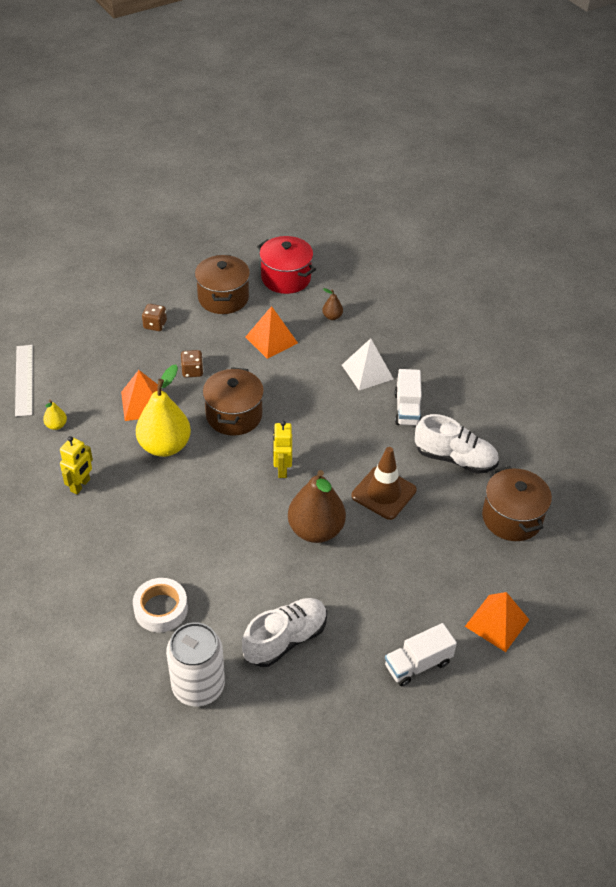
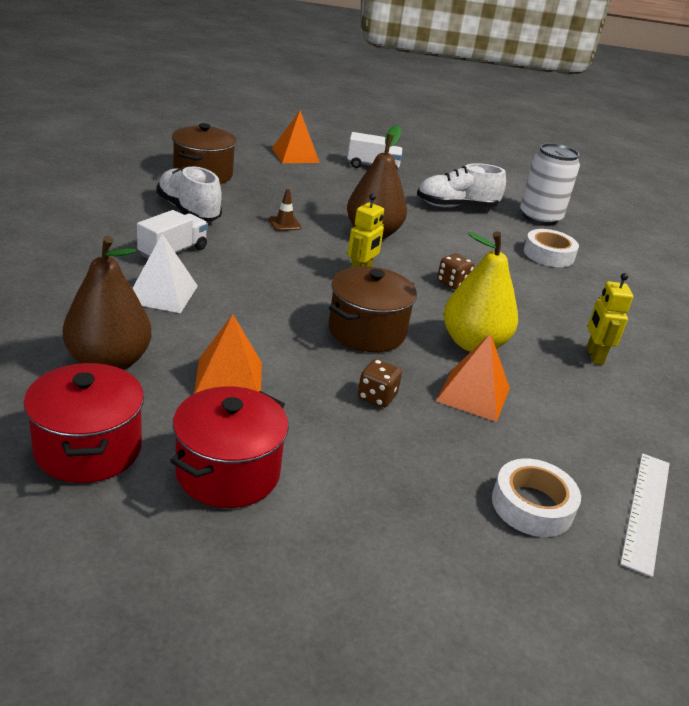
camera: 150 degrees left, 15 degrees down
(56, 425) = (607, 425): yellow pear -> none
(80, 485) = (594, 356): yellow robot -> yellow robot turned 60 degrees counterclockwise
(82, 352) = (532, 505): none -> white tape
(155, 325) = (381, 488): brown dice -> brown dice (452, 283)
(223, 298) = (228, 472): brown pot -> red pot
(332, 316) = (109, 362): brown pear -> brown pear, size x2.32
(383, 493) = (284, 224): brown traffic cone -> brown traffic cone, size x0.51

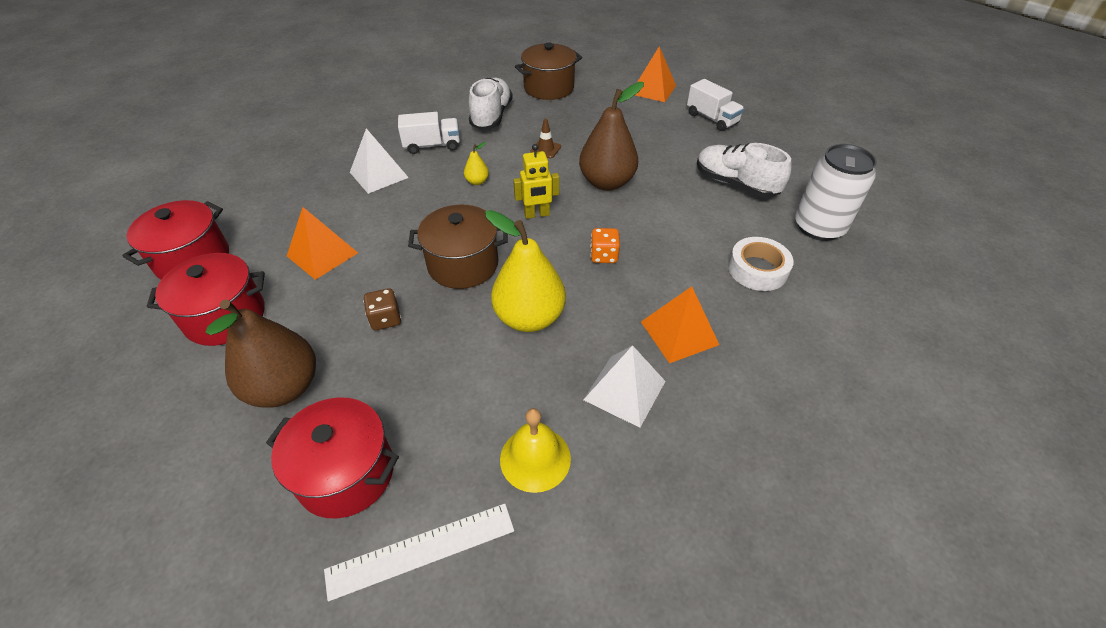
camera: 50 degrees right, 15 degrees up
(109, 362) = (281, 210): brown pear -> brown pear (284, 388)
(269, 267) = (477, 181): none -> yellow pear
(452, 283) = (604, 256): brown dice -> orange dice
(473, 394) = (456, 359): orange pyramid -> orange pyramid (679, 333)
(532, 505) = (346, 473): white tape -> red pot
(594, 356) = (625, 390): yellow robot -> white pyramid
(614, 420) = (535, 458): none -> yellow bell

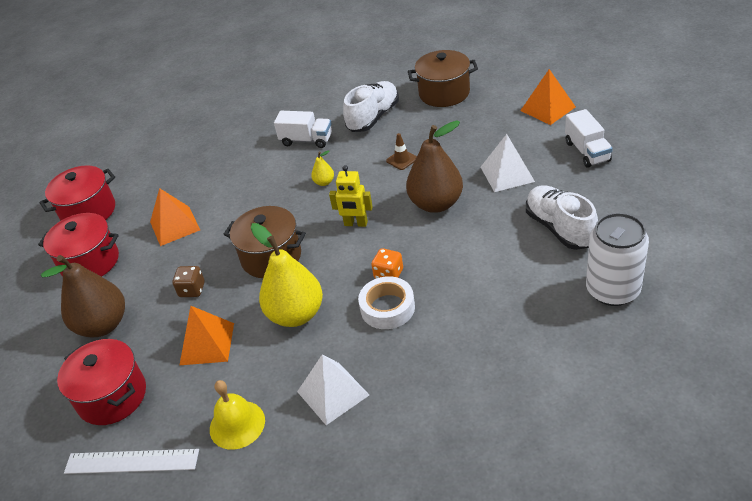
camera: 30 degrees right, 5 degrees down
(378, 174) = (250, 161): white pyramid -> white pyramid (507, 174)
(679, 333) = (408, 358): orange pyramid -> orange pyramid (207, 344)
(757, 269) = (518, 318): white tape -> white tape (387, 308)

